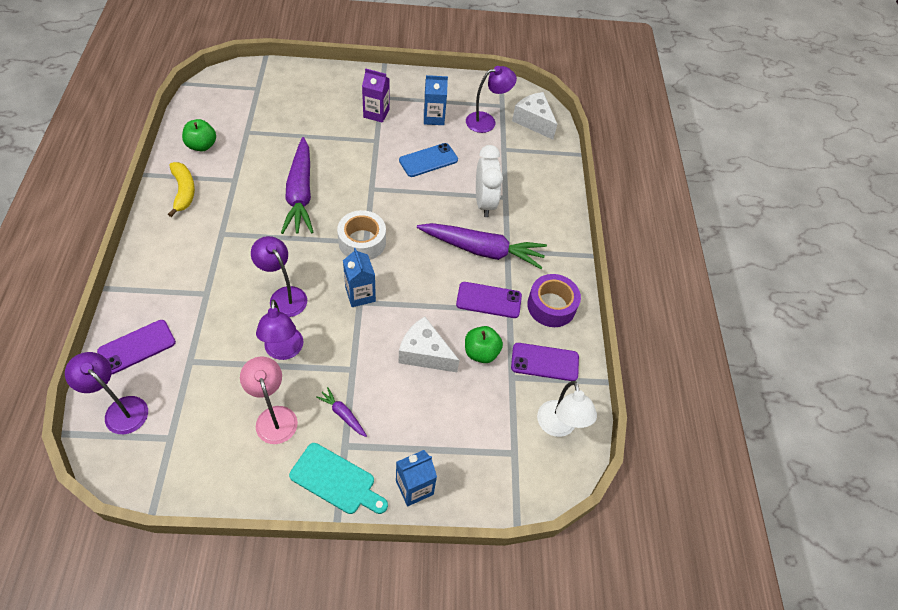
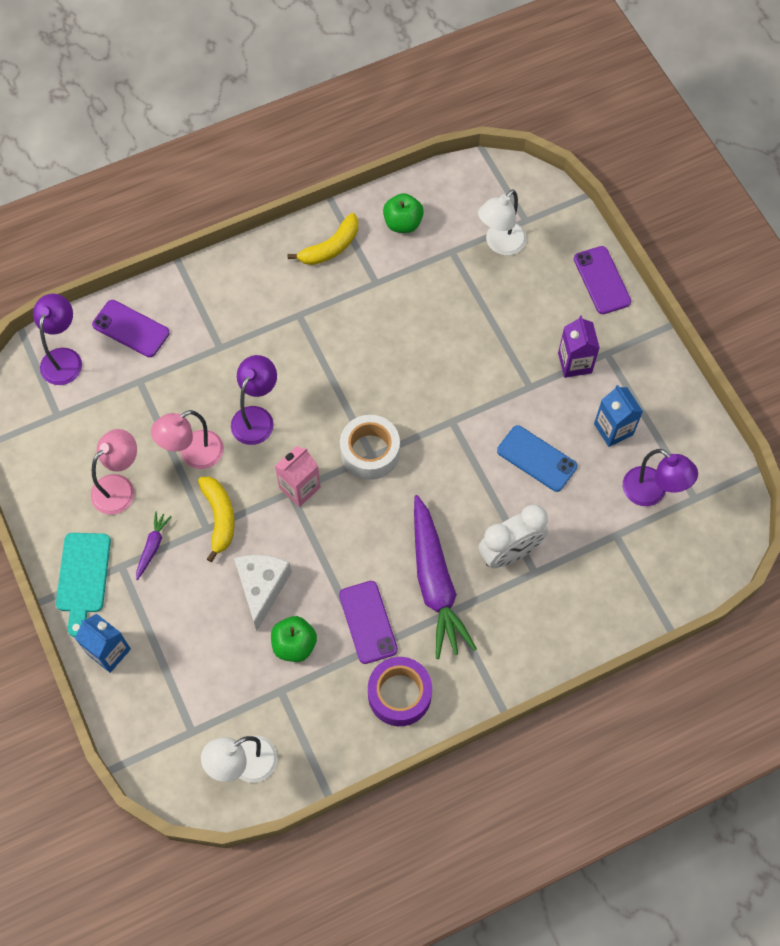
camera: 70 degrees right, 10 degrees up
(263, 107) = (500, 244): none -> white lamp
(284, 351) = (193, 455): purple lamp -> pink lamp
(300, 193) = (398, 355): purple carrot -> none
(349, 356) = (219, 518): none -> yellow banana
(360, 294) = (299, 487): blue carton -> pink carton
(533, 121) = (692, 550): white cheese -> none
(544, 362) = (318, 718): purple phone -> purple phone (602, 280)

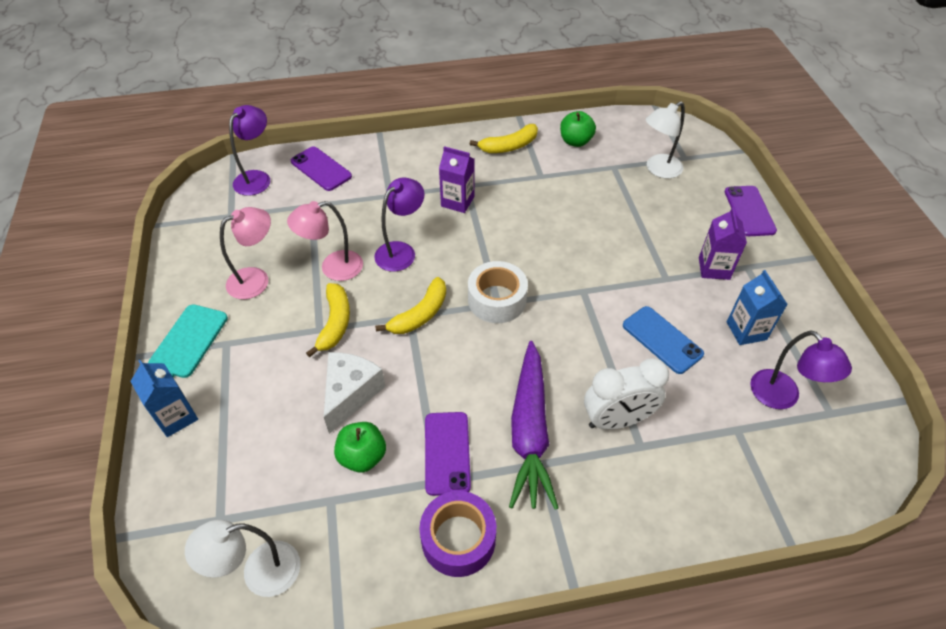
camera: 15 degrees right, 15 degrees down
(152, 547) = (262, 333): purple carrot -> none
(296, 339) = (457, 201): none -> purple carton
(299, 487) = (420, 314): pink carton -> yellow banana

